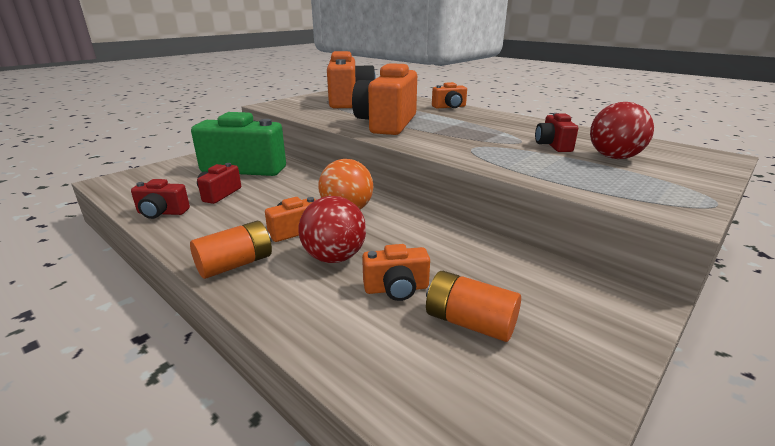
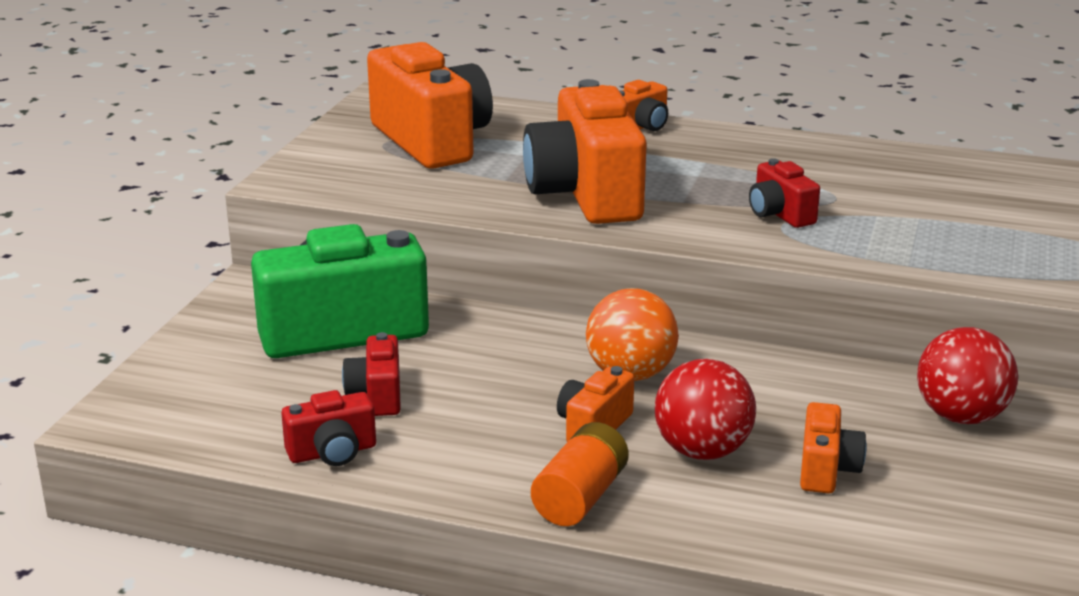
camera: 25 degrees left, 0 degrees up
(396, 289) = (826, 469): orange camera -> orange camera turned 45 degrees counterclockwise
(469, 322) = (944, 484): orange battery -> none
(553, 145) = (888, 198): red camera -> red camera (780, 214)
(614, 157) = (983, 207): red ball -> red ball (960, 416)

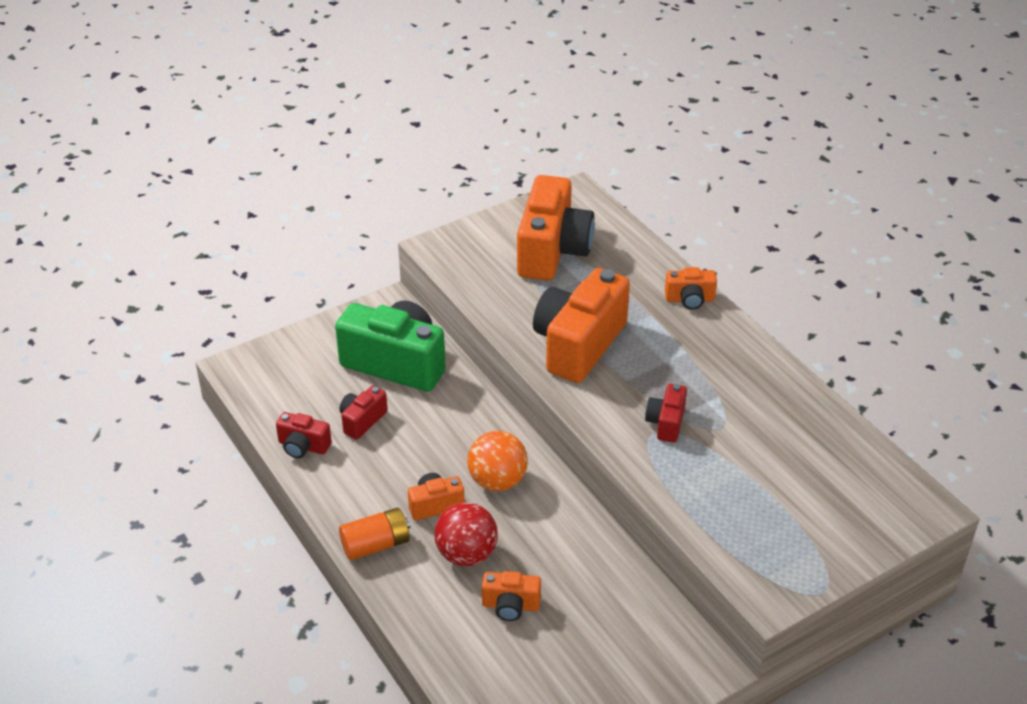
camera: 40 degrees right, 15 degrees up
(826, 469) = (510, 605): orange camera -> orange camera turned 45 degrees clockwise
(960, 416) = (630, 619): red ball -> none

